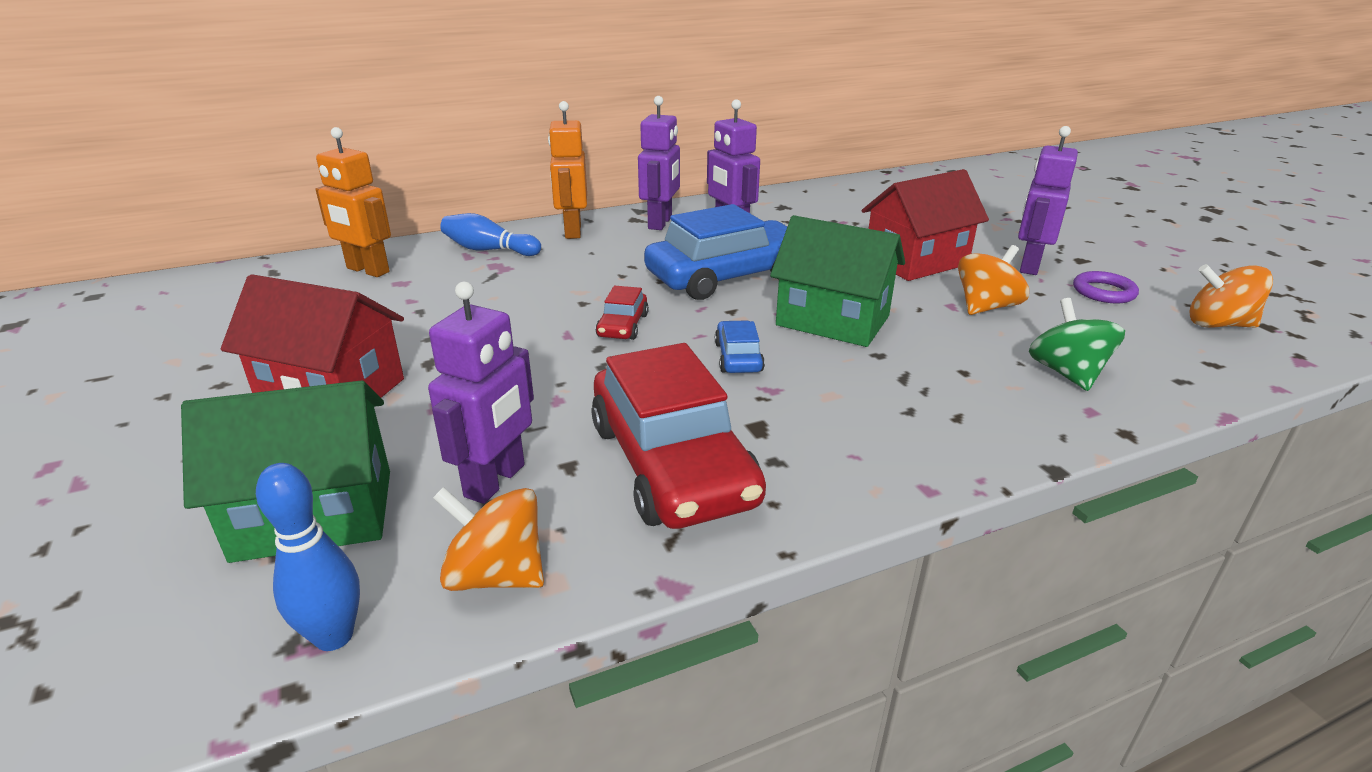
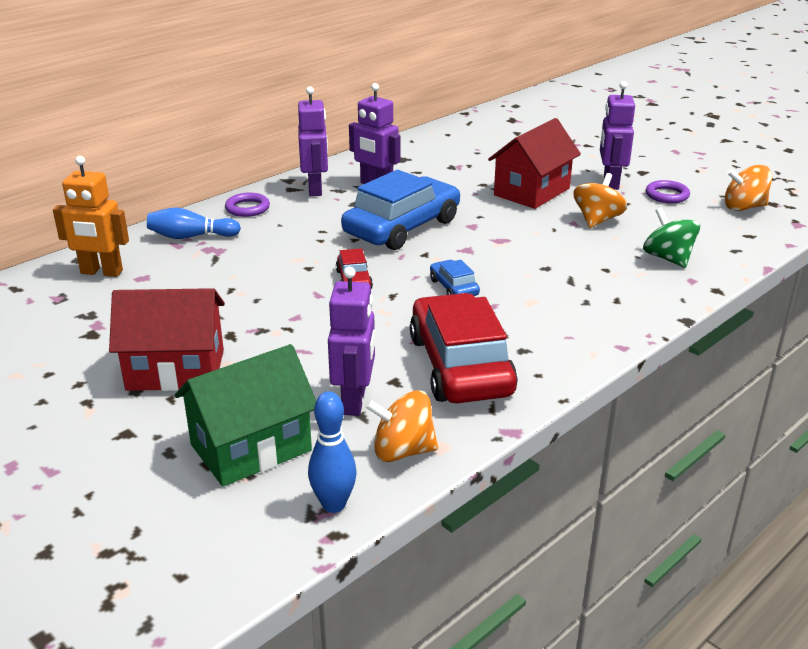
camera: 20 degrees left, 0 degrees up
(572, 231) = (247, 208): orange robot -> purple ring
(672, 463) = (460, 365): red car -> red car turned 150 degrees counterclockwise
(832, 321) = (501, 249): green house -> none

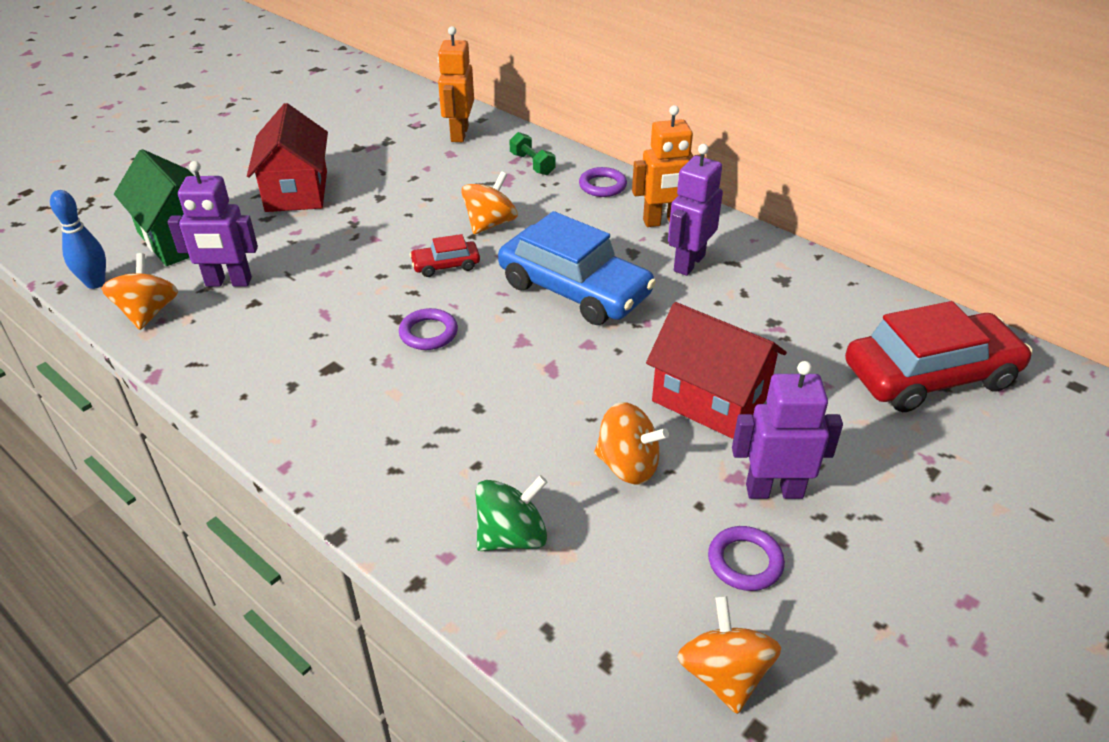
camera: 85 degrees right, 10 degrees up
(191, 236) = (532, 164): blue bowling pin -> green dumbbell
(291, 259) = (490, 224): none -> orange spinning top
(316, 189) = (663, 222): purple robot -> orange robot
(454, 287) = (428, 333): blue car -> purple ring
(460, 365) = (271, 342): red car -> red car (930, 375)

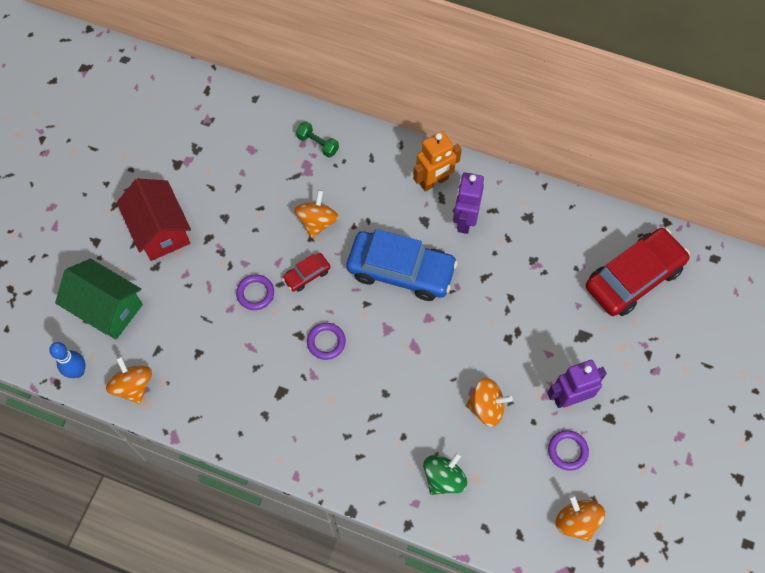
camera: 20 degrees left, 25 degrees up
(228, 282) = (169, 340): purple robot -> none
(459, 134) = (246, 123): orange robot -> none
(602, 186) = (378, 154): purple ring -> purple ring (255, 293)
(710, 399) = (515, 340): red house -> none

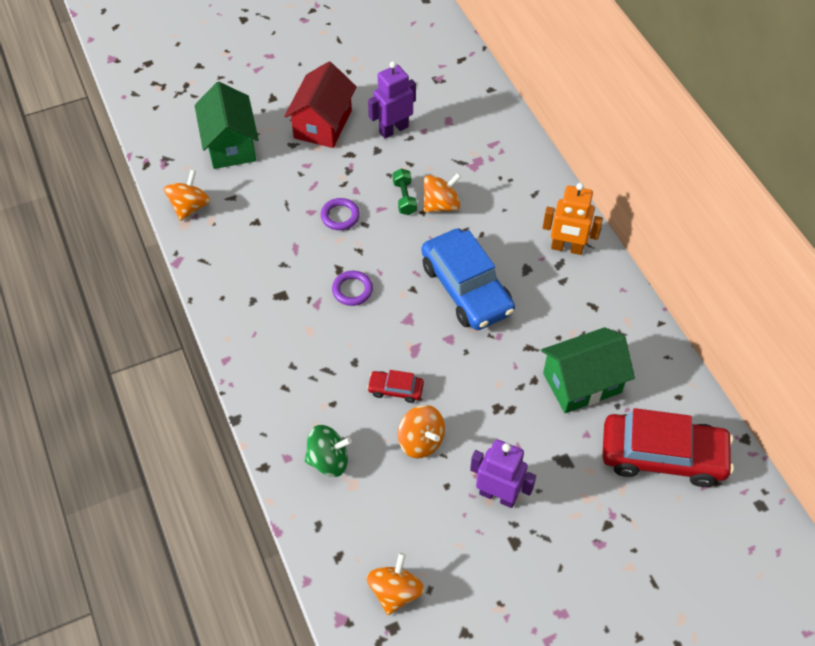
camera: 45 degrees right, 10 degrees down
(78, 371) = (167, 168): blue bowling pin -> none
(307, 275) = (391, 234): red car -> red car (395, 389)
(318, 144) = (503, 153): green dumbbell -> green dumbbell (404, 198)
(464, 220) = (560, 294): purple robot -> purple robot (393, 129)
(540, 272) = (582, 383): none -> green house
(567, 451) = (449, 533): purple ring -> none

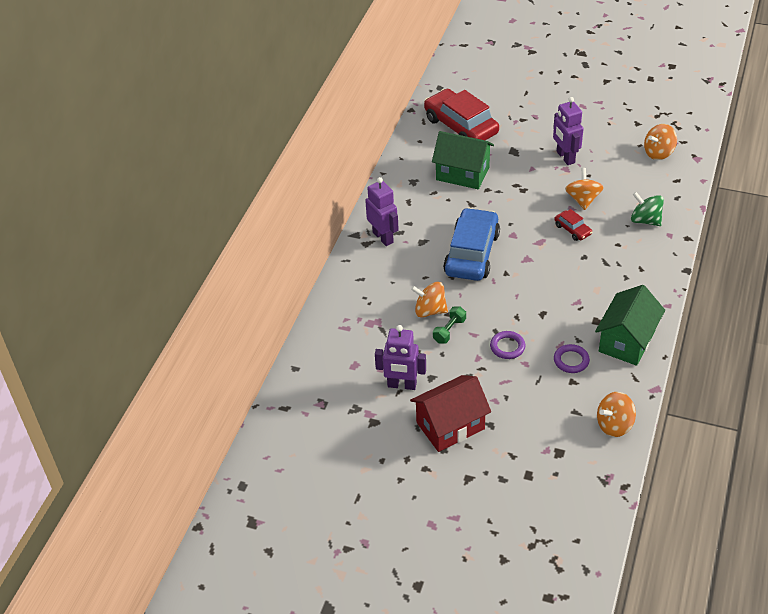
camera: 135 degrees left, 10 degrees down
(231, 145) = (540, 457): green house -> green house (626, 341)
(352, 290) = (546, 295): purple ring -> purple ring (571, 360)
(567, 248) = (383, 237): orange robot -> purple robot

